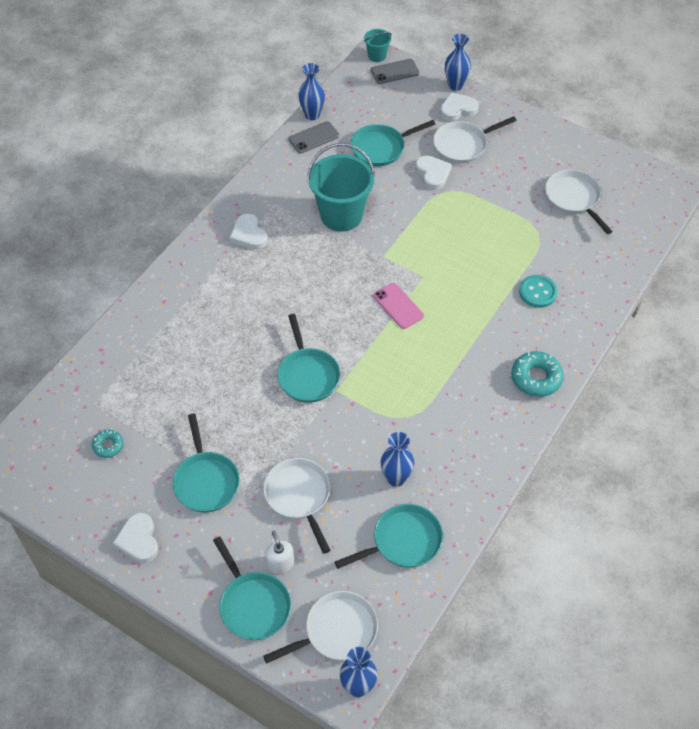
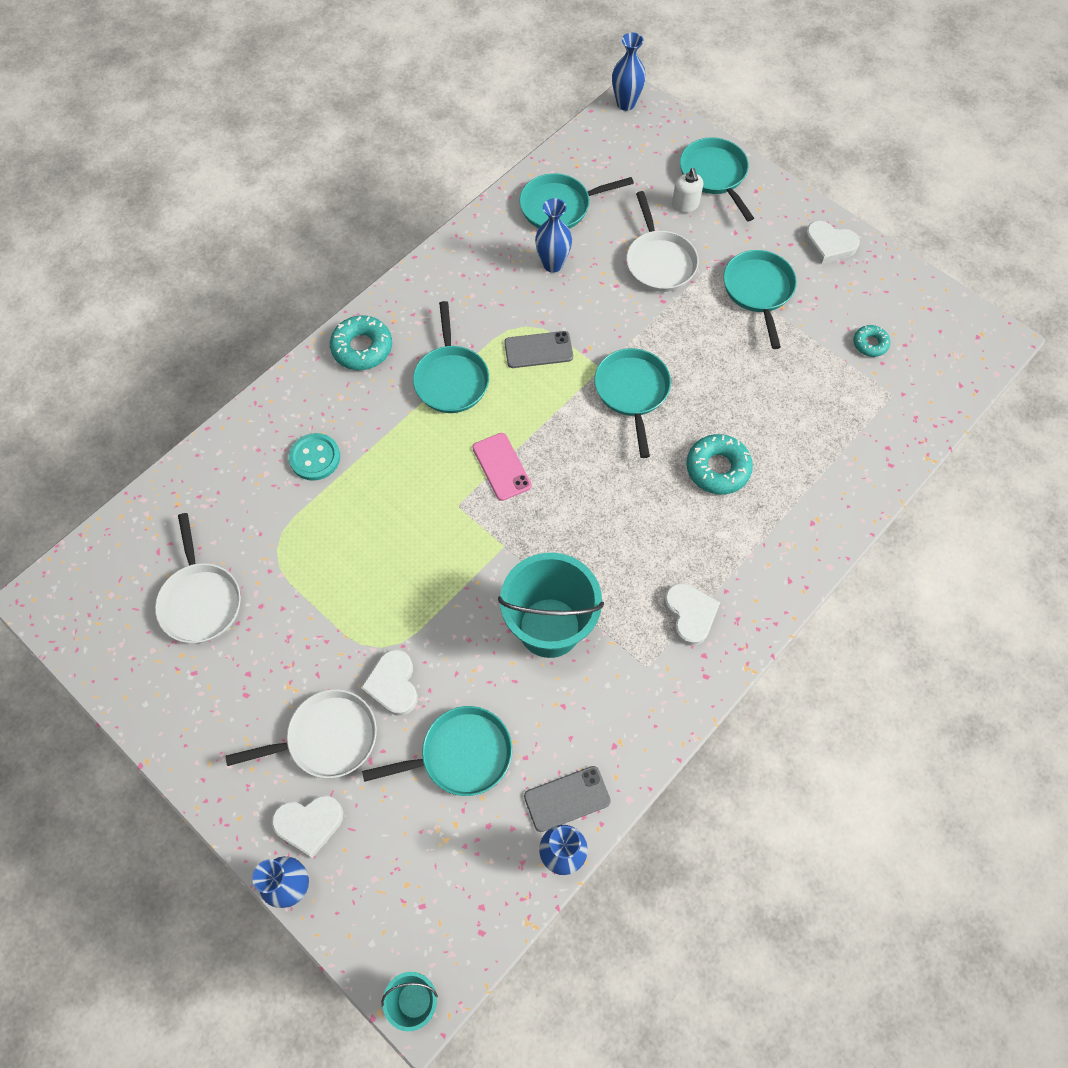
camera: 170 degrees left, 10 degrees up
(138, 540) = (829, 245): white heart -> white heart turned 120 degrees clockwise
(235, 328) = (717, 468): none -> turquoise donut
(336, 631) = (638, 145): white pan -> none
(395, 71) = (392, 946): grey phone -> grey phone (538, 350)
(455, 364) = (451, 379): none -> turquoise pan

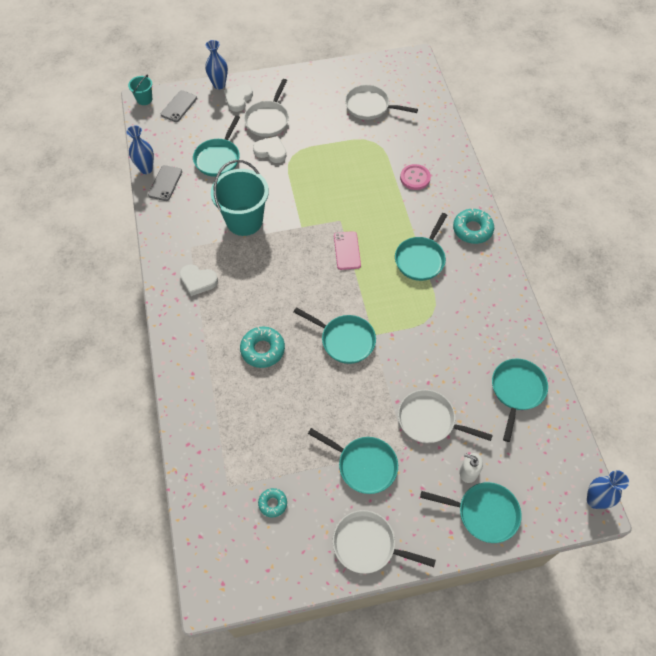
camera: 125 degrees right, 5 degrees down
(315, 458) = (415, 178): turquoise button -> pink button
(451, 379) = (421, 259): turquoise pan -> turquoise pan turned 90 degrees counterclockwise
(501, 467) = (347, 250): pink phone -> pink phone turned 75 degrees clockwise
(538, 350) = (409, 311): grey phone -> grey phone (179, 106)
(553, 264) = (469, 357): blue vase -> none
(829, 245) = (368, 545): white heart -> white pan

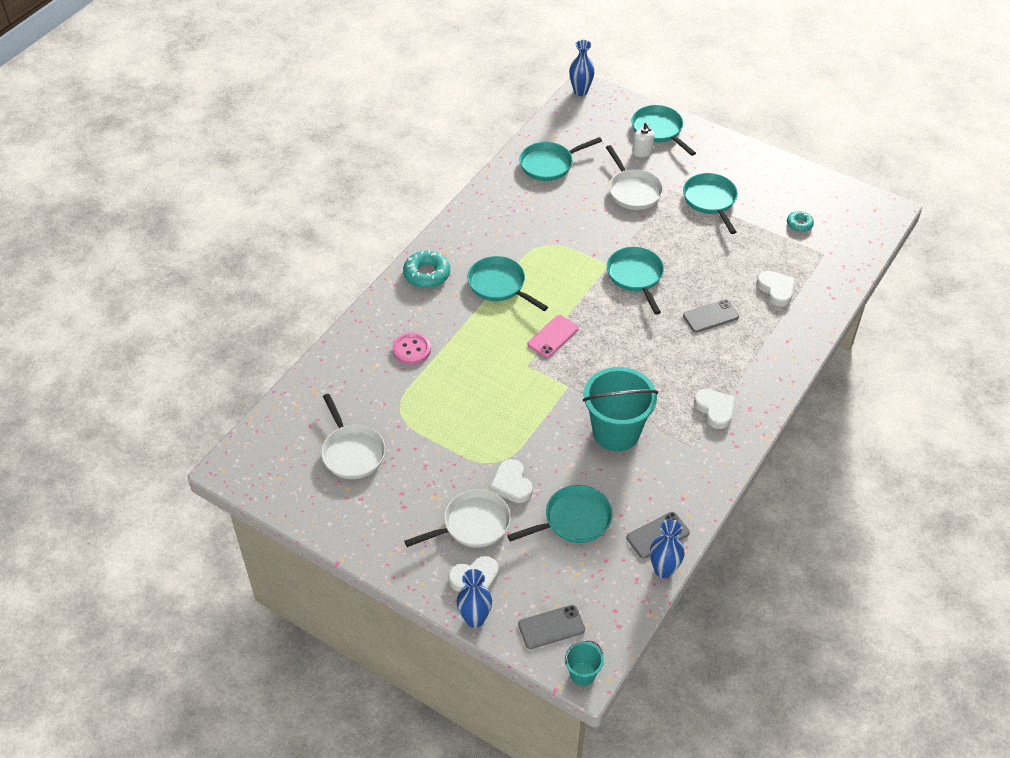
camera: 135 degrees left, 10 degrees down
(236, 414) = (776, 290): none -> white heart
(262, 350) = (710, 316): turquoise donut -> grey phone
(368, 545) = (754, 165): white pan -> none
(421, 259) = (499, 285): turquoise pan -> turquoise pan turned 120 degrees counterclockwise

